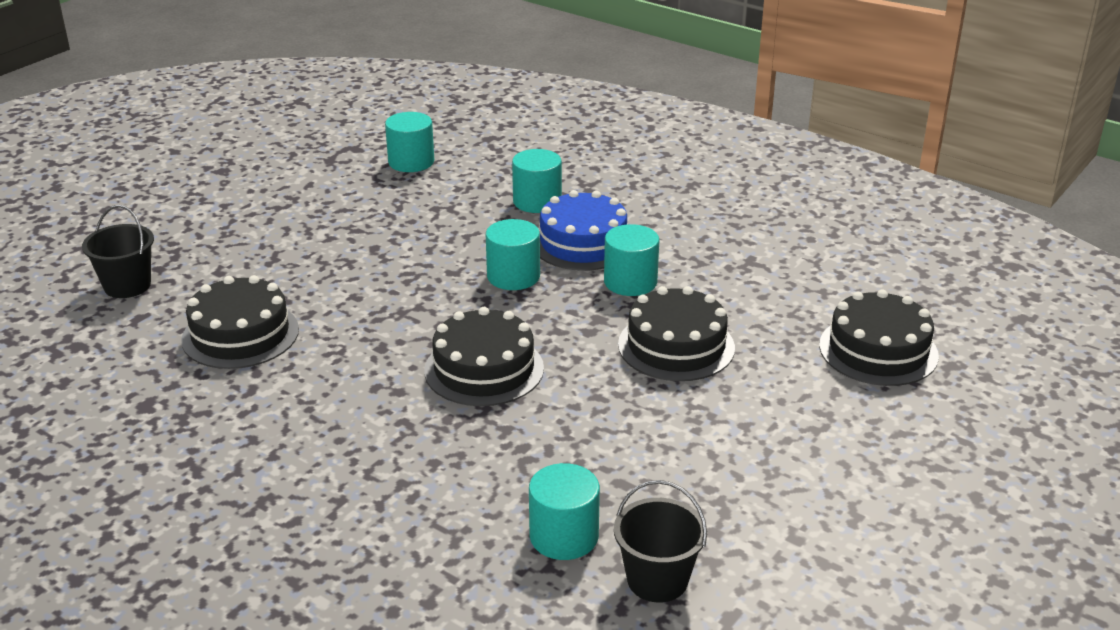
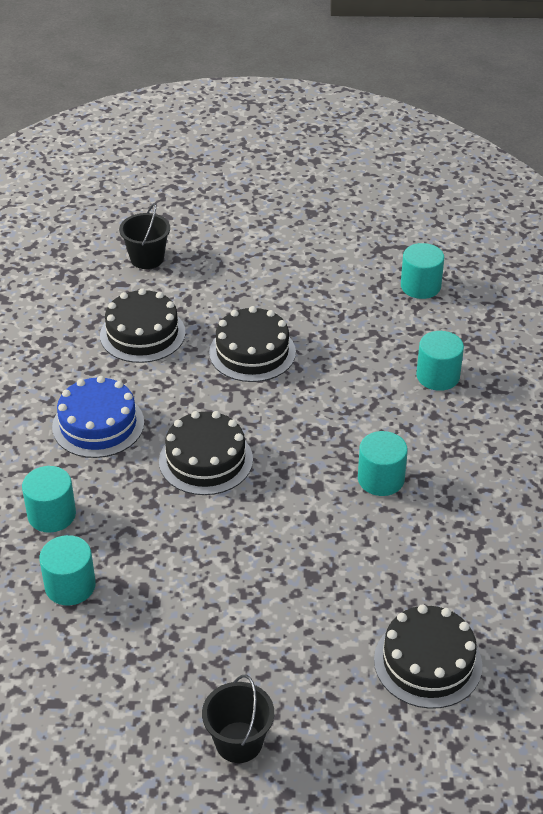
camera: 55 degrees right, 10 degrees up
(513, 276) = (326, 416): turquoise cylinder -> turquoise cylinder (52, 515)
(583, 243) = (407, 428): blue cake -> blue cake (98, 424)
(657, 580) = (63, 651): black bucket -> black bucket (239, 742)
(676, 346) = (322, 542): black cake -> black cake (252, 352)

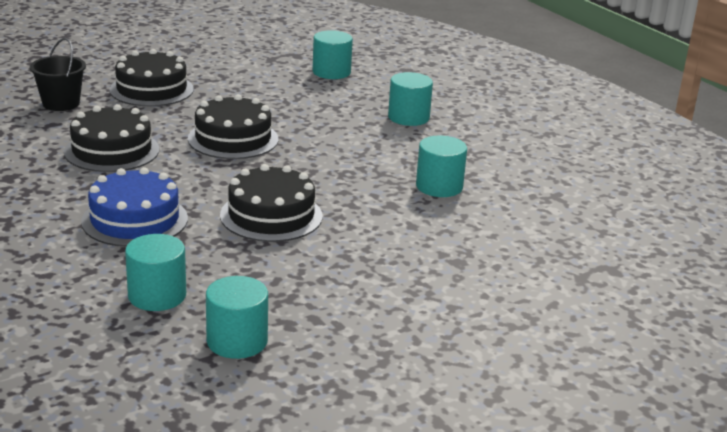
camera: 35 degrees left, 15 degrees down
(239, 742) = (535, 395): black bucket -> none
(427, 662) = (618, 285): black cake -> black cake (151, 89)

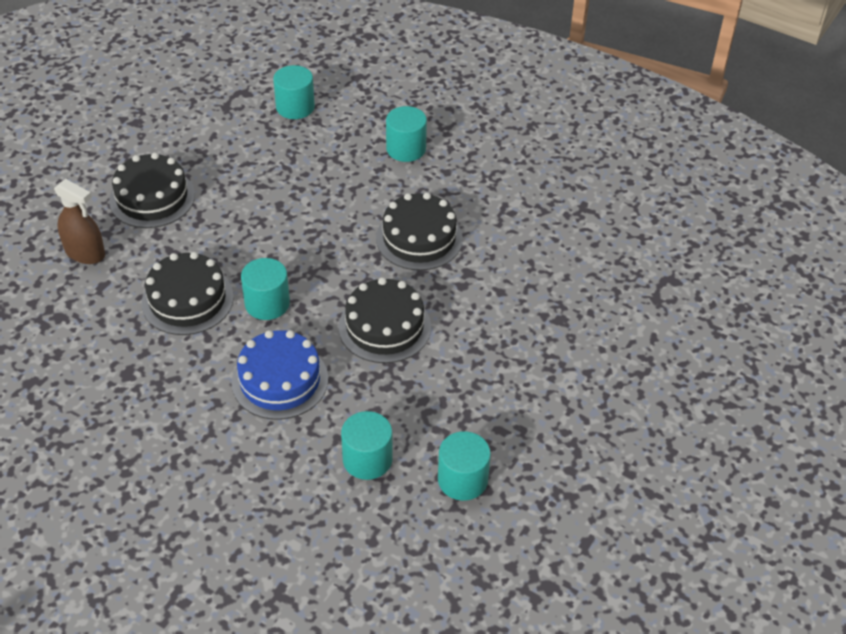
camera: 25 degrees left, 20 degrees up
(61, 103) = (85, 253): black bucket -> brown spray bottle
(233, 139) = (280, 240): black cake -> black cake (419, 238)
(439, 186) = (490, 233): turquoise cylinder -> turquoise cylinder (267, 303)

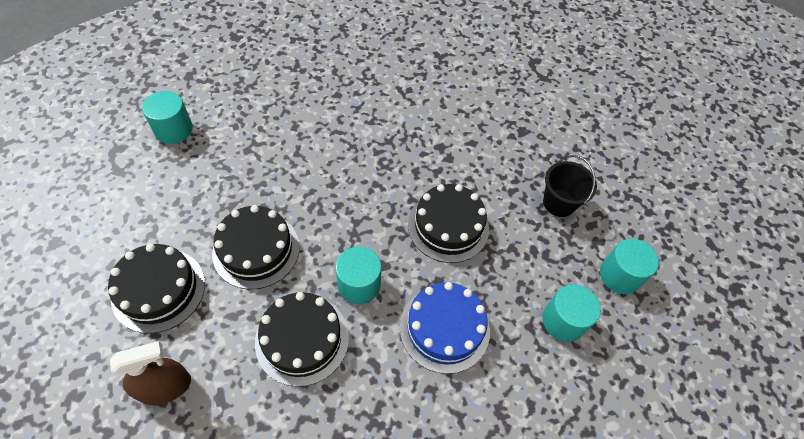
camera: 55 degrees left, 10 degrees up
(406, 149) = (291, 99): turquoise cylinder -> none
(419, 238) = (384, 151): black cake -> black cake (256, 250)
(500, 392) = (559, 203): none -> black bucket

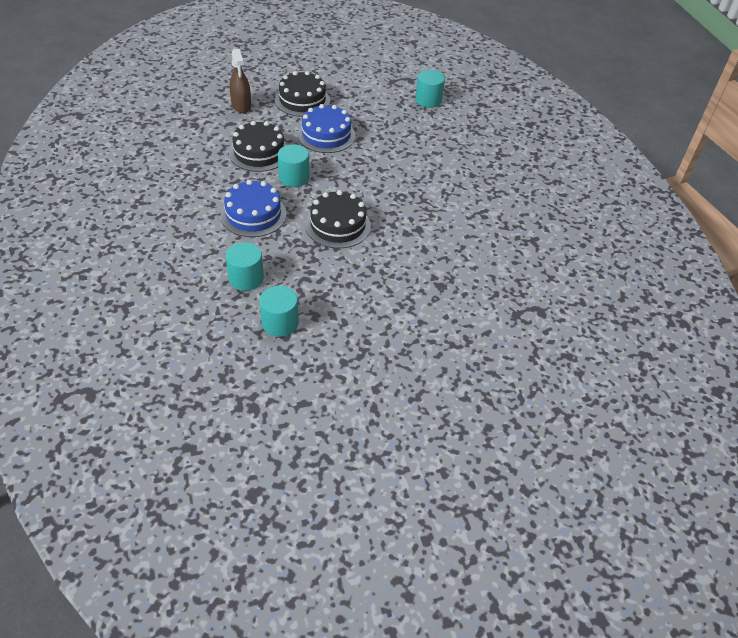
camera: 95 degrees right, 10 degrees down
(256, 250) = (326, 135): black cake -> blue cake
(559, 203) = (357, 296): black bucket -> none

